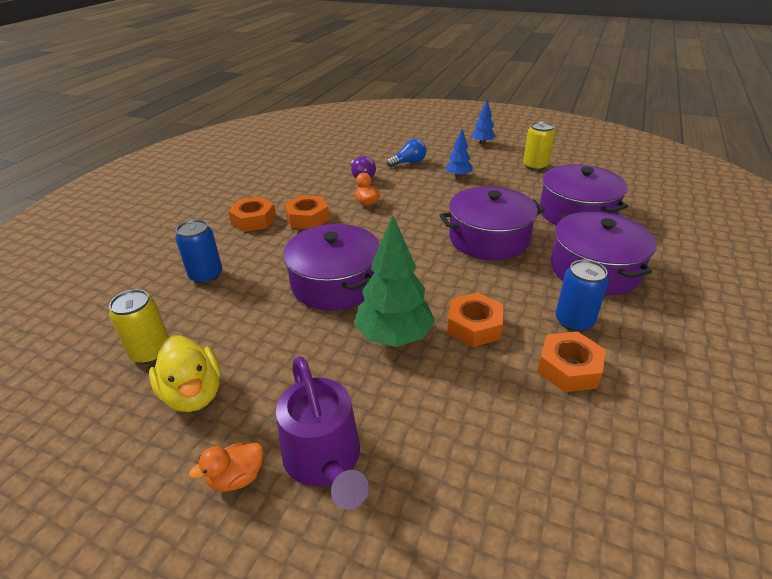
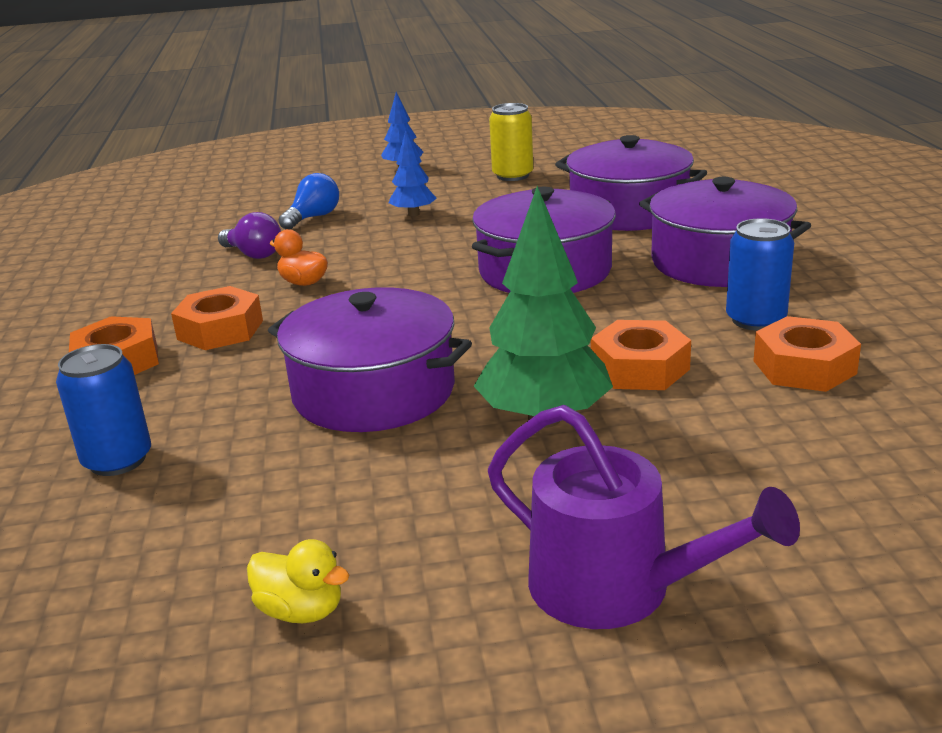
camera: 30 degrees left, 10 degrees down
(151, 352) = (142, 595): yellow can -> none
(193, 394) = (301, 611): yellow duck -> yellow duck, size x0.60
(237, 478) = (510, 669): orange duck -> none

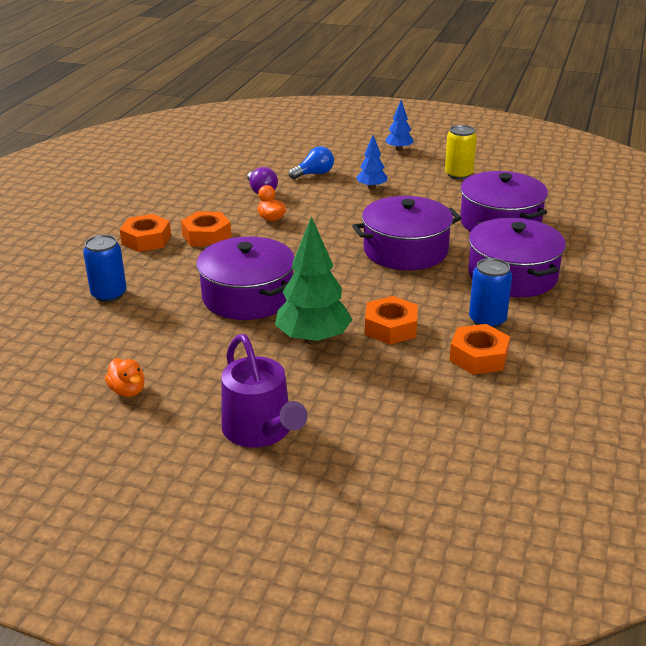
camera: 25 degrees right, 5 degrees up
(301, 611) = (128, 391): yellow duck -> orange duck

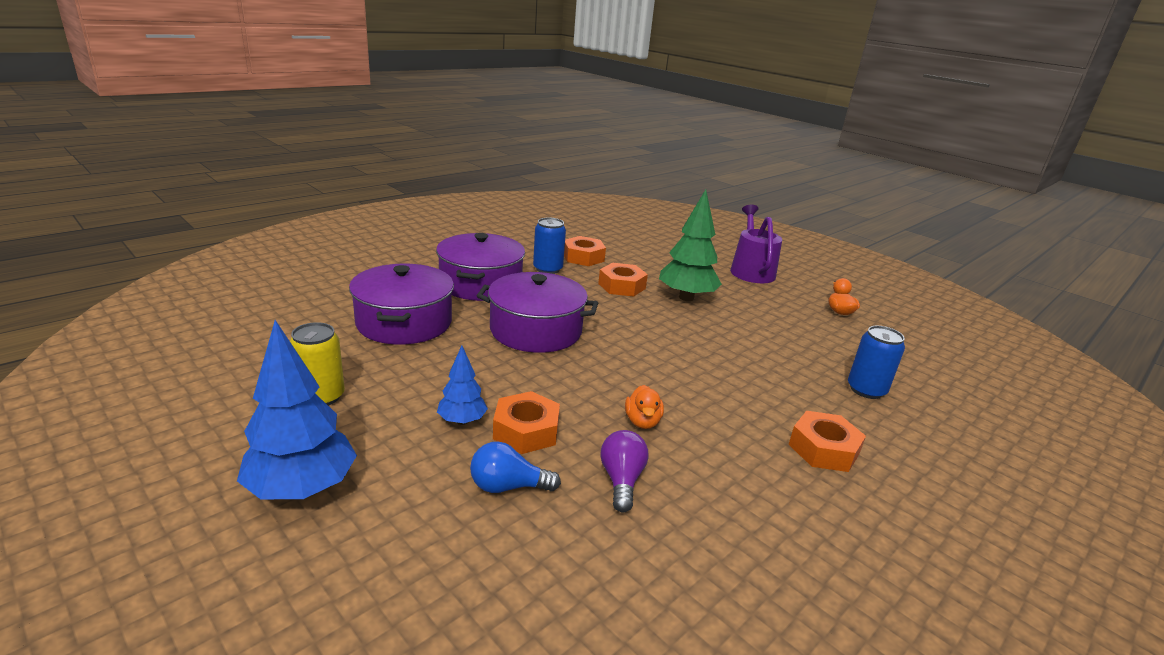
camera: 155 degrees left, 5 degrees down
(206, 236) = (740, 425): orange nut -> orange nut (526, 431)
(248, 296) = (722, 342): purple pot -> none
(399, 149) = (302, 489): blue tree -> blue tree, size x1.83

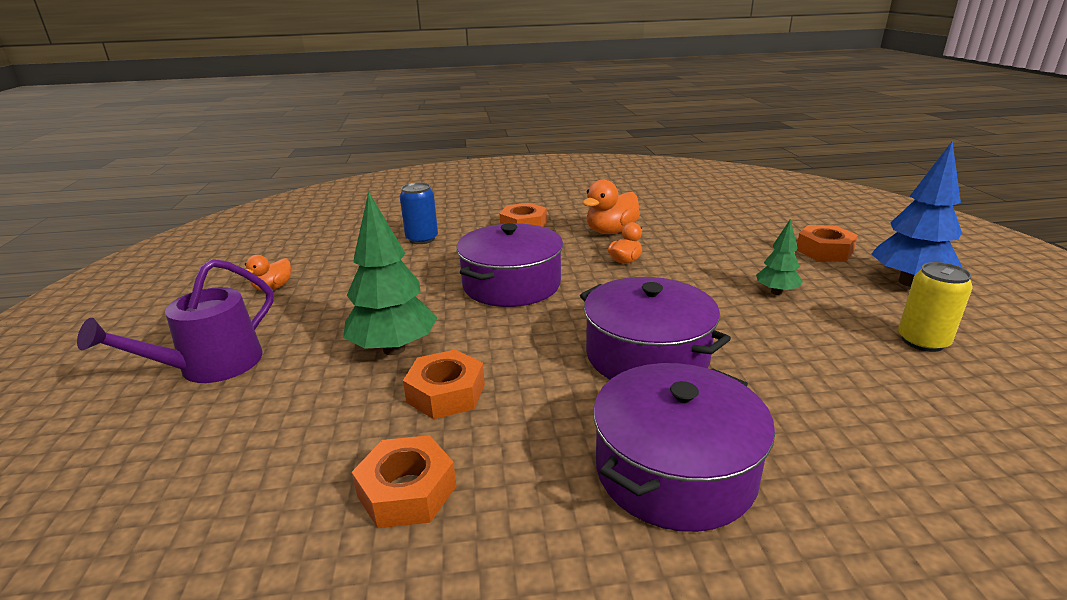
camera: 140 degrees left, 0 degrees up
(404, 322) = (831, 416): purple pot -> purple pot (511, 284)
(462, 421) = (776, 292): blue tree -> green tree
(508, 486) = (755, 254): blue light bulb -> none
(526, 431) = (724, 275): orange nut -> orange nut (824, 251)
(547, 269) = (516, 475): blue can -> none
(621, 480) = (675, 241): purple light bulb -> none
(718, 475) = (611, 231): none -> orange duck

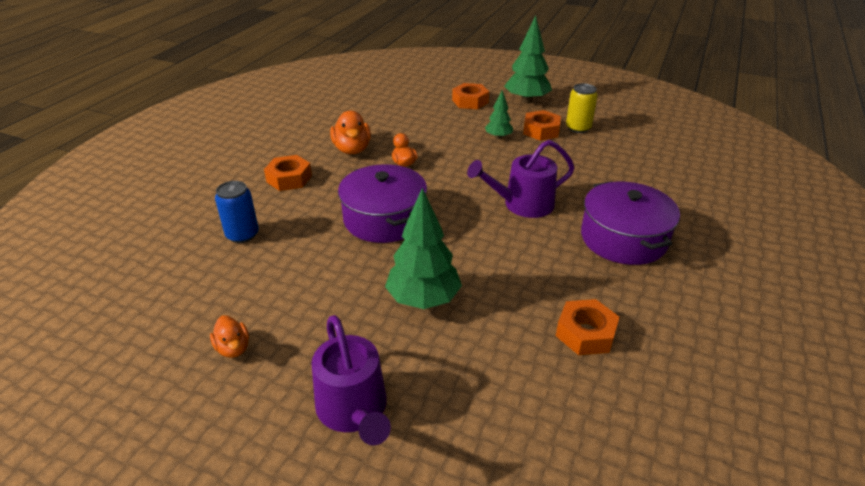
camera: 60 degrees left, 10 degrees up
(446, 393) = (500, 291): orange nut -> orange nut (541, 131)
(647, 355) = (523, 204): purple pot -> purple watering can
(909, 282) = (526, 101): blue tree -> green tree

